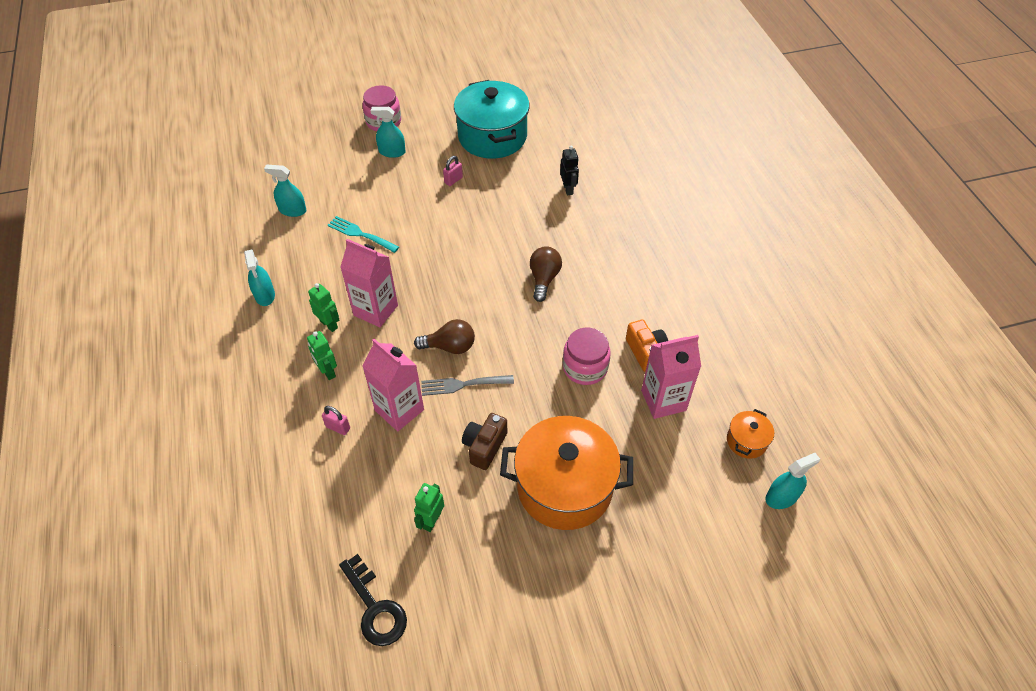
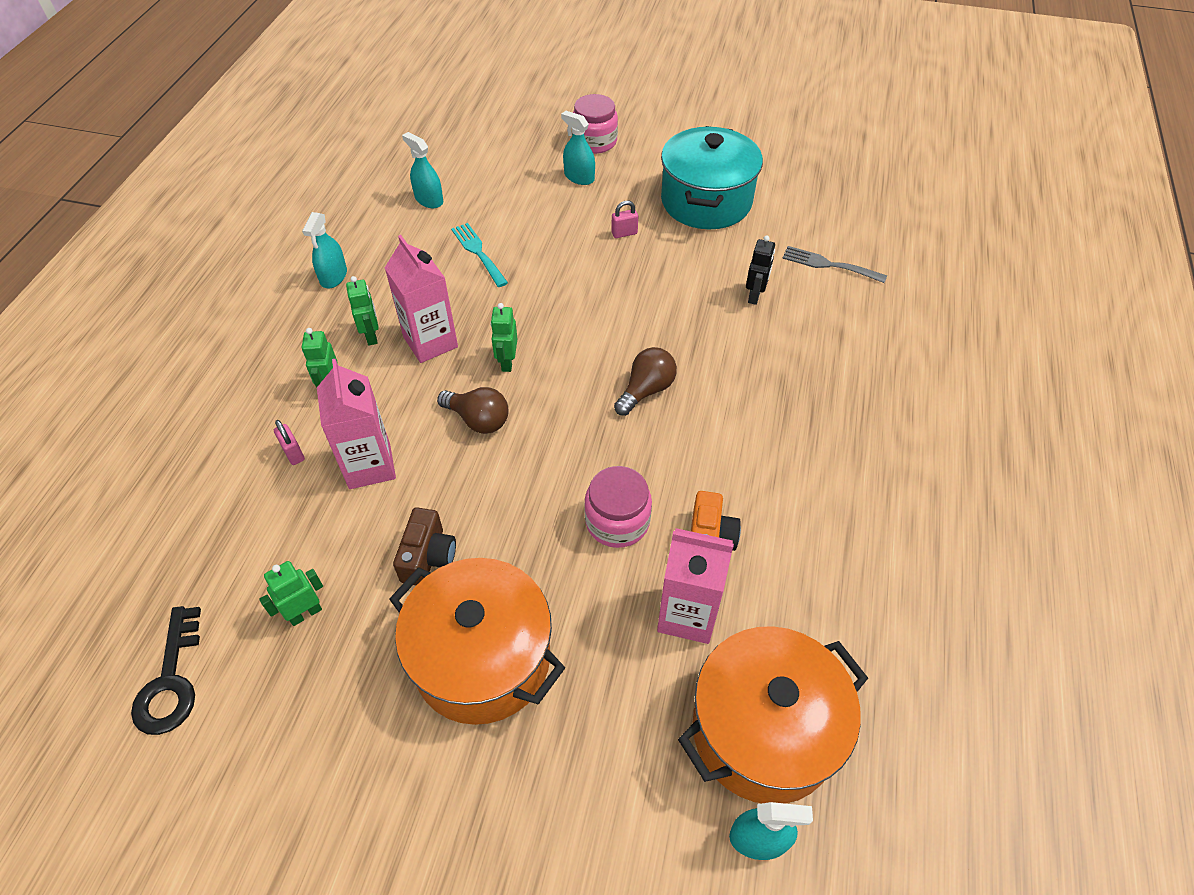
camera: 30 degrees right, 0 degrees up
(440, 300) = (507, 362): none -> green robot
(462, 385) = (459, 471): grey fork -> grey fork (828, 265)
(484, 446) = (428, 557): brown camera -> brown camera turned 135 degrees clockwise
(746, 441) = (763, 730): orange pot -> orange pot, size x2.26

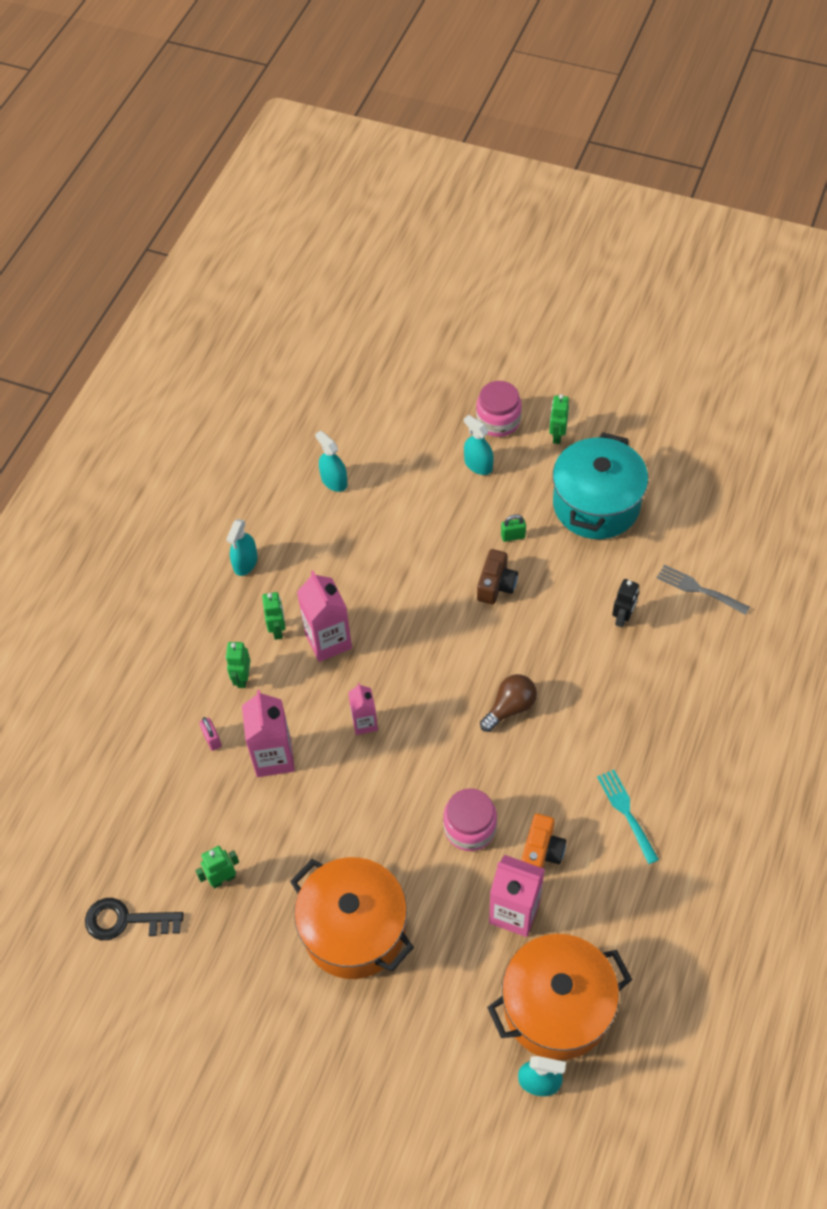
camera: 10 degrees right, 5 degrees up
(171, 680) = (126, 920): black key -> black key turned 90 degrees clockwise
(428, 557) = (317, 843): brown camera -> brown camera (496, 585)
(478, 252) = (376, 547): turquoise fork -> turquoise fork (626, 812)
(478, 420) = (364, 723): brown light bulb -> pink carton
(507, 362) = (393, 668): green robot -> green robot (557, 436)
(624, 233) = (513, 536): pink padlock -> green padlock

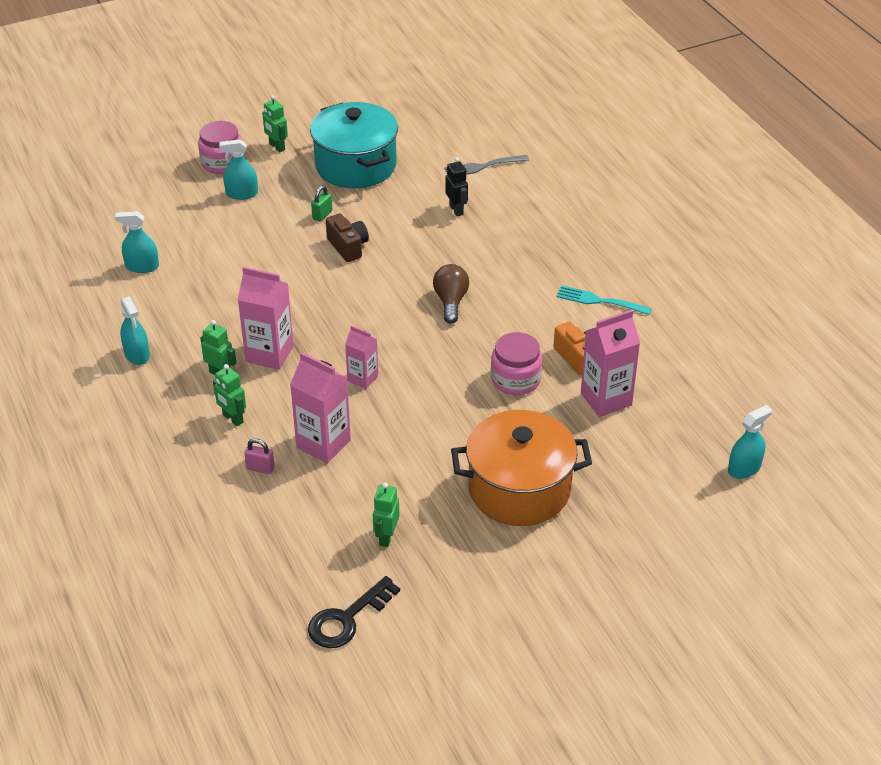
camera: 50 degrees left, 15 degrees down
(556, 1007) = (699, 424): orange pot -> none

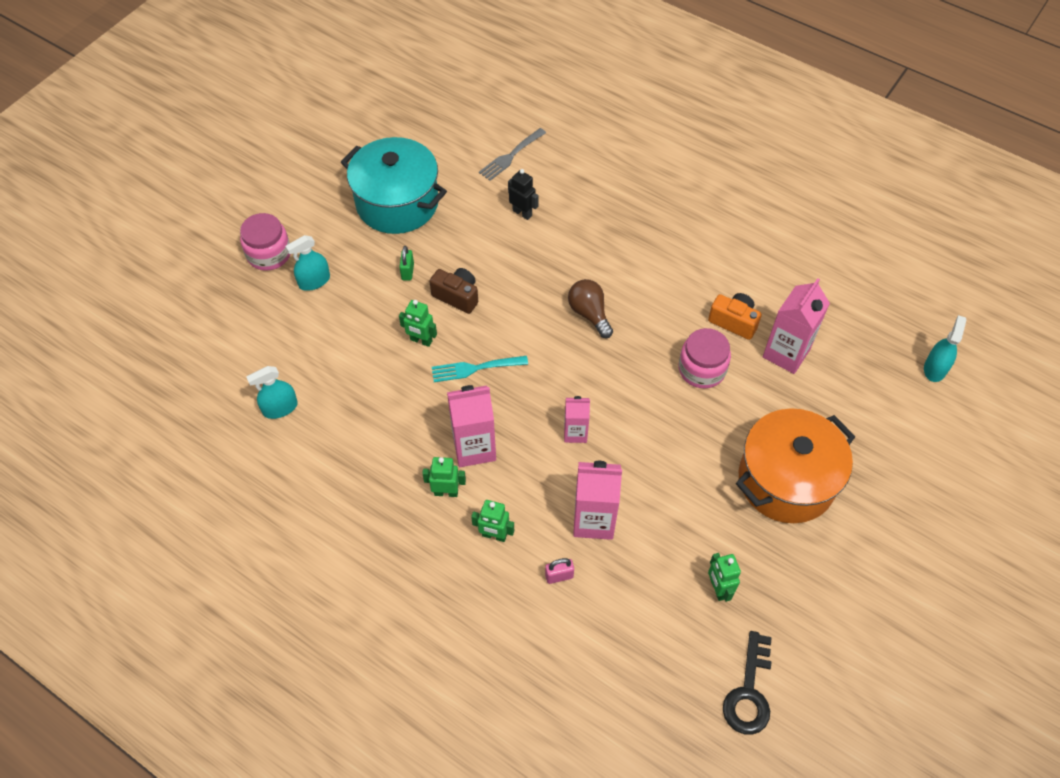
camera: 30 degrees left, 15 degrees up
(137, 354) = (351, 510): turquoise spray bottle -> none
(277, 147) = (308, 213): green robot -> green robot (421, 340)
(599, 301) = (708, 255): turquoise fork -> turquoise fork (475, 368)

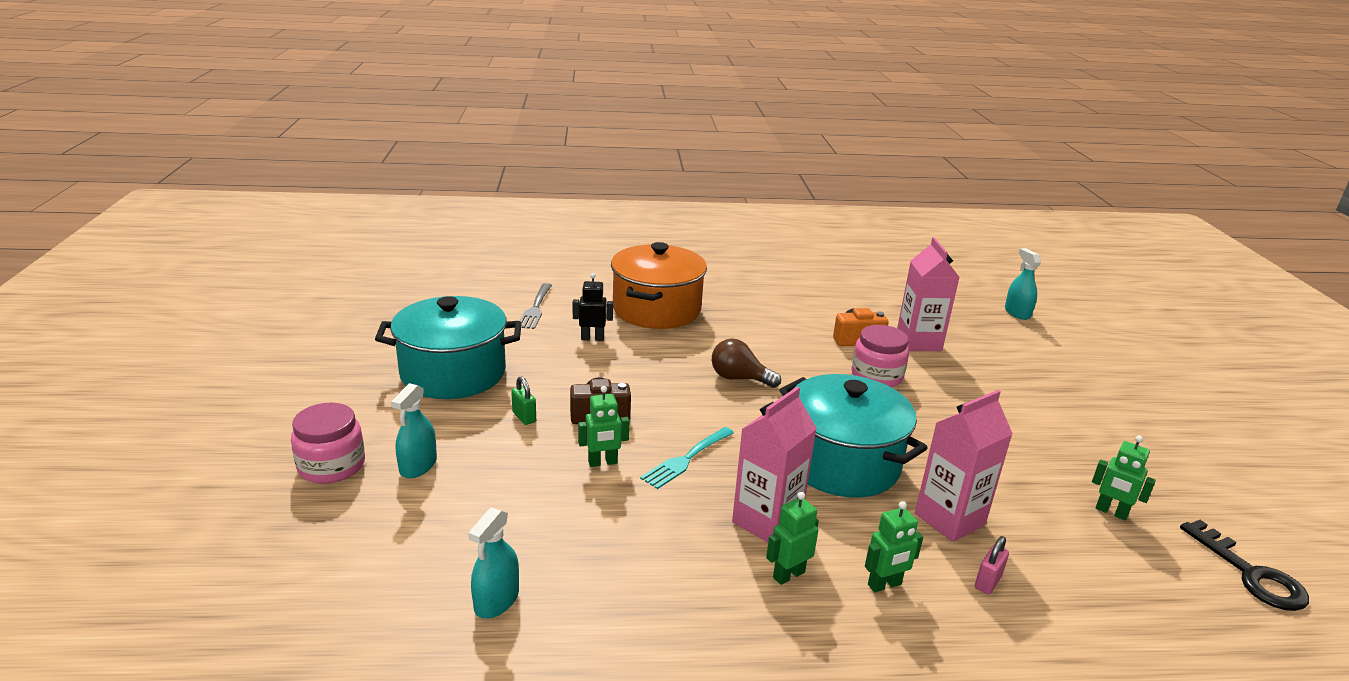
camera: 40 degrees left, 30 degrees down
(575, 433) = (841, 463): pink carton -> turquoise pot
(786, 480) = (1037, 414): orange pot -> orange pot (656, 309)

